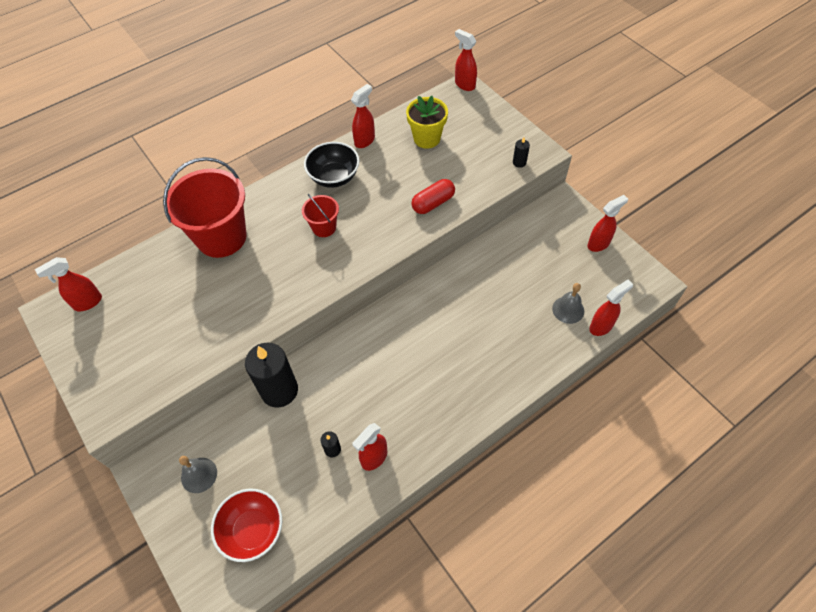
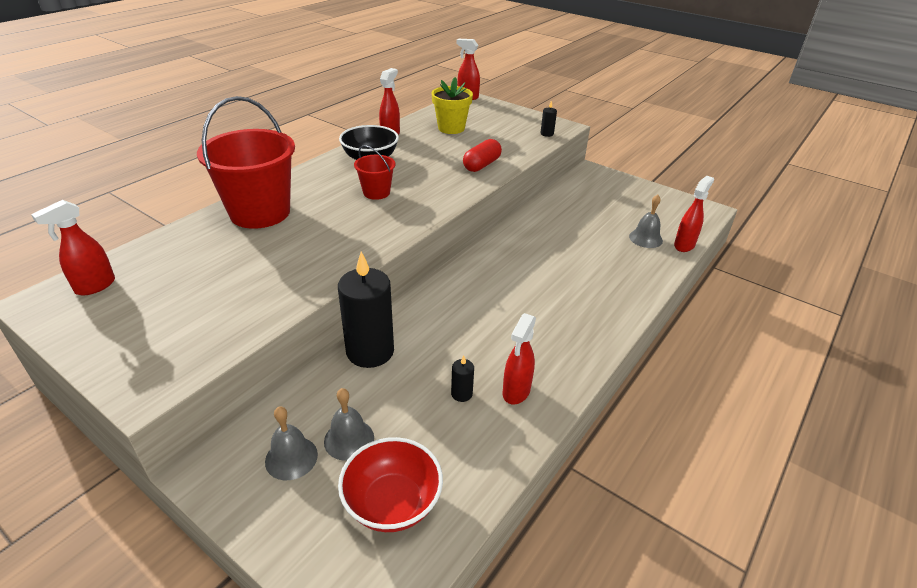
camera: 20 degrees left, 20 degrees down
(240, 469) = (349, 439): none -> grey bell
(598, 244) = (642, 193): red spray bottle -> none

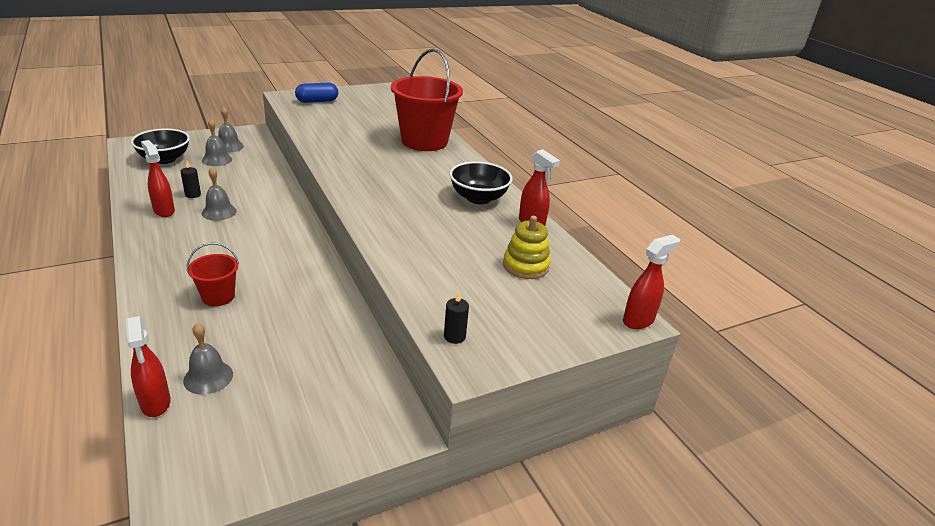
camera: 115 degrees right, 5 degrees down
(95, 286) = (387, 97): red spray bottle -> none
(155, 344) = (317, 101): none -> blue capsule
(370, 351) = (270, 180): black candle -> none
(376, 192) = (410, 184): red bucket -> red bucket (218, 297)
(392, 503) = (164, 159): red bowl -> black bowl
(451, 128) = (525, 266): yellow flower pot -> yellow stacking toy
(476, 348) = (219, 212): none -> grey bell
(481, 165) = (410, 250): red capsule -> none

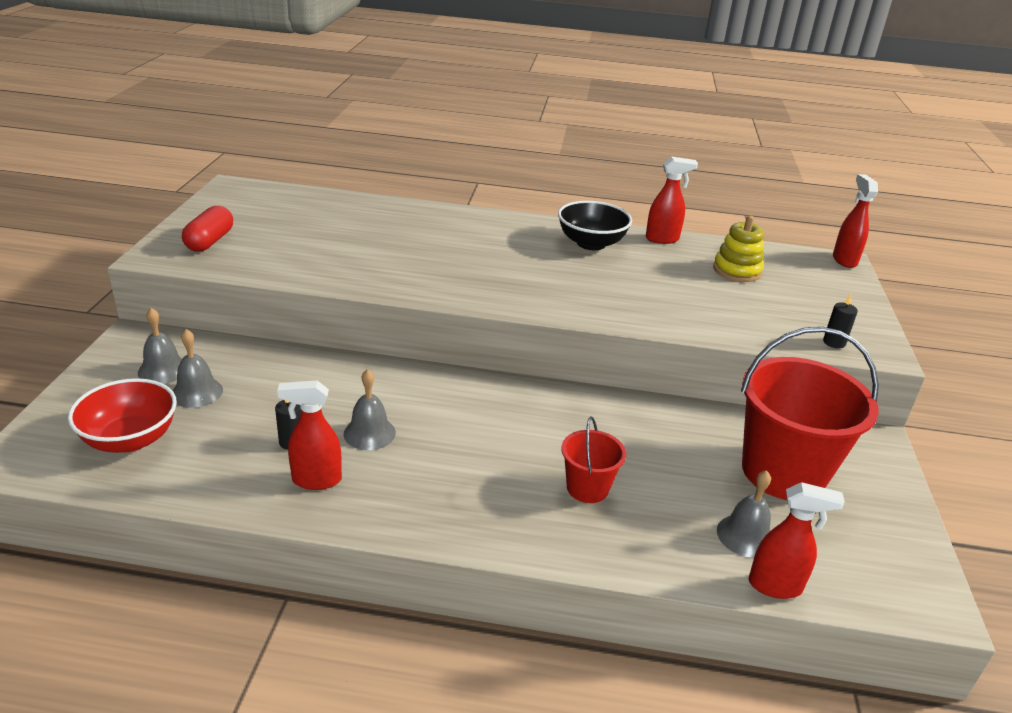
camera: 55 degrees left, 0 degrees up
(164, 159) = (130, 439): black bowl -> red bowl
(317, 101) = (210, 241): blue capsule -> red capsule
(424, 141) = (425, 222): red bucket -> red bucket (783, 472)

